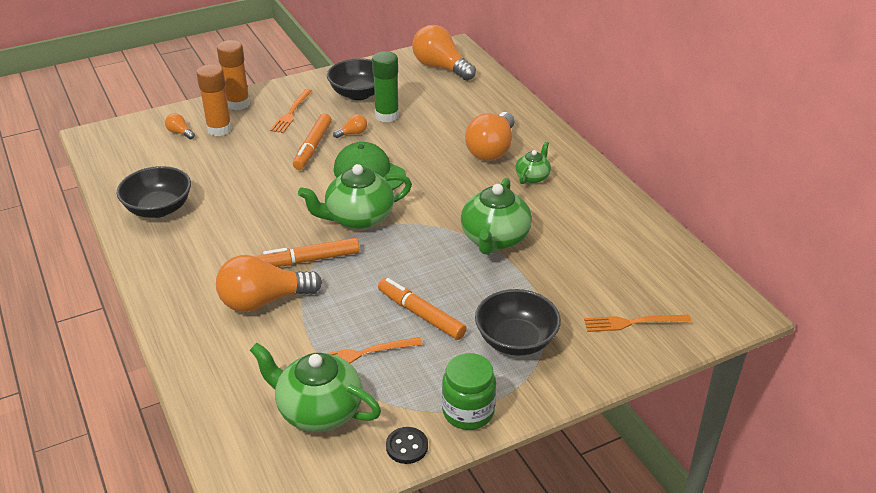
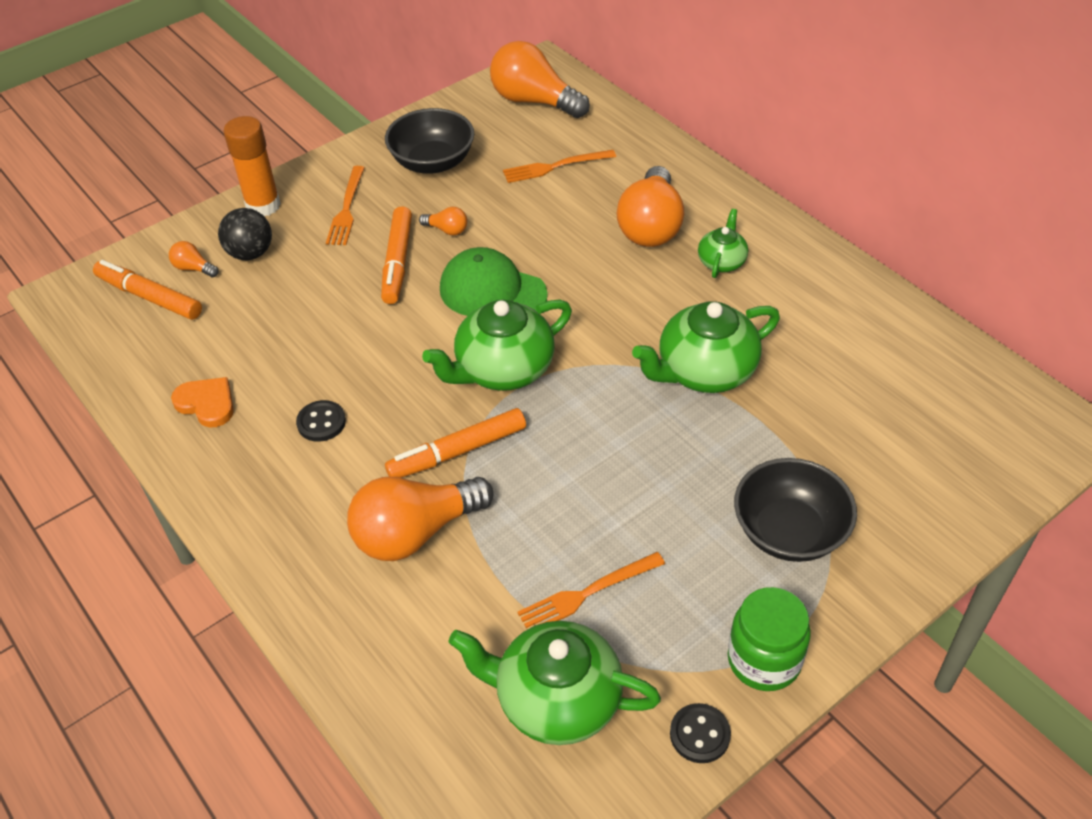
camera: 10 degrees left, 10 degrees up
(159, 209) = (207, 404): black bowl -> orange heart
(219, 129) = (250, 253): orange glue stick -> black ball
(227, 230) = (321, 422): none -> black button
(353, 133) = (447, 230): orange light bulb -> orange light bulb turned 60 degrees clockwise
(387, 115) = (485, 193): green glue stick -> none
(421, 314) = (645, 514): orange marker -> orange marker (149, 297)
(494, 239) = (704, 371): green teapot -> green teapot turned 60 degrees clockwise
(633, 323) = (934, 473): orange fork -> orange fork (555, 167)

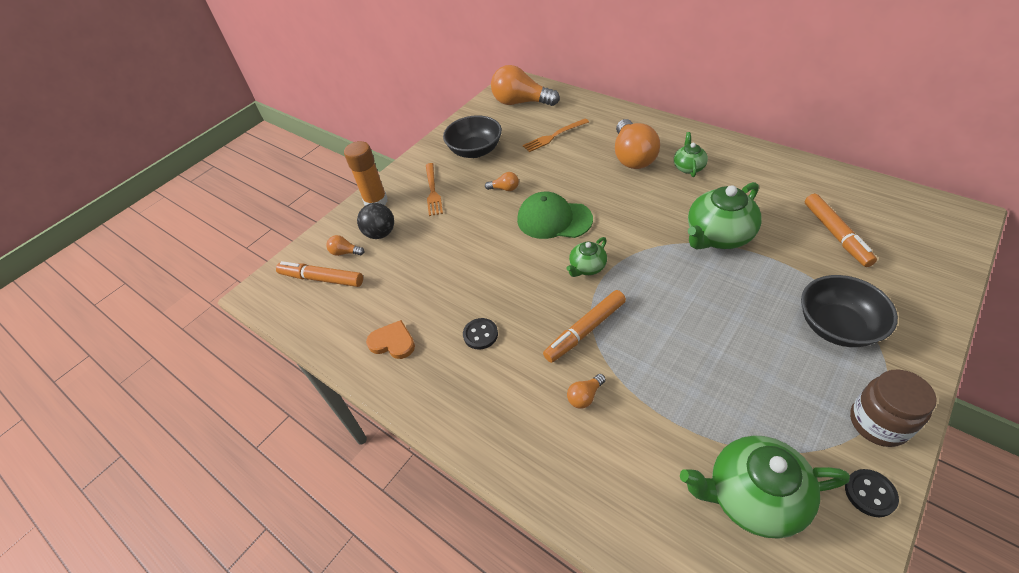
camera: 10 degrees left, 0 degrees up
(398, 262) = (482, 216): orange marker -> orange marker (836, 234)
(415, 532) = (585, 396): orange light bulb -> orange light bulb, size x0.43
(503, 370) = (587, 267): green teapot -> green teapot, size x0.54
(587, 593) = (729, 408): orange fork -> none
(764, 660) = (878, 423): green jar -> brown jar

